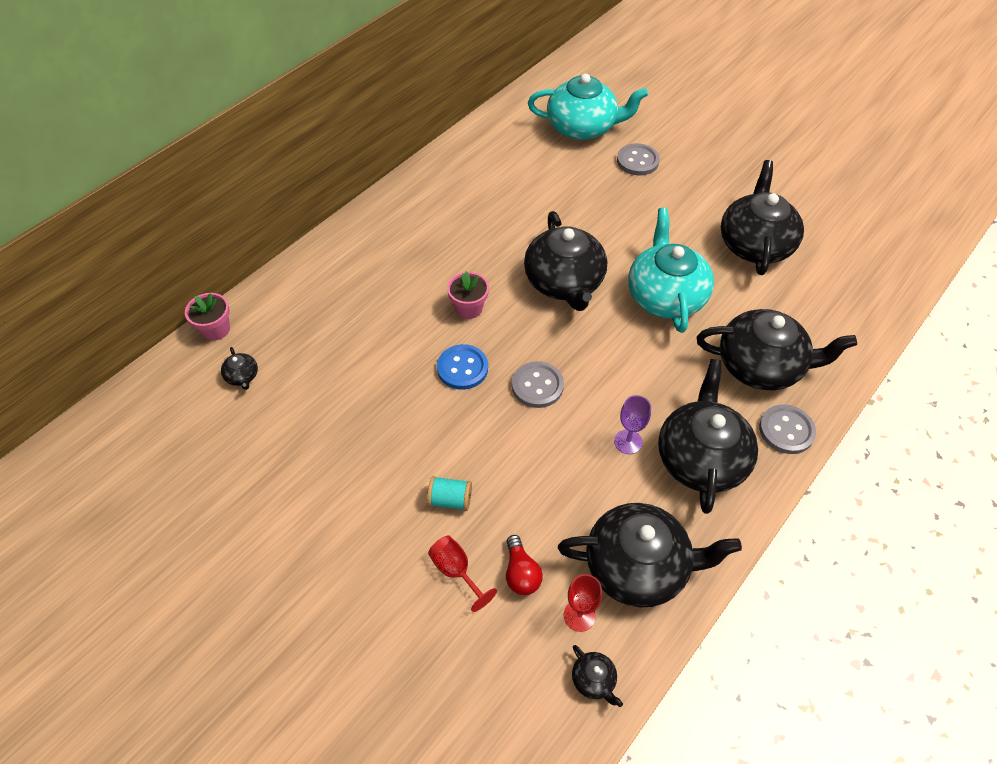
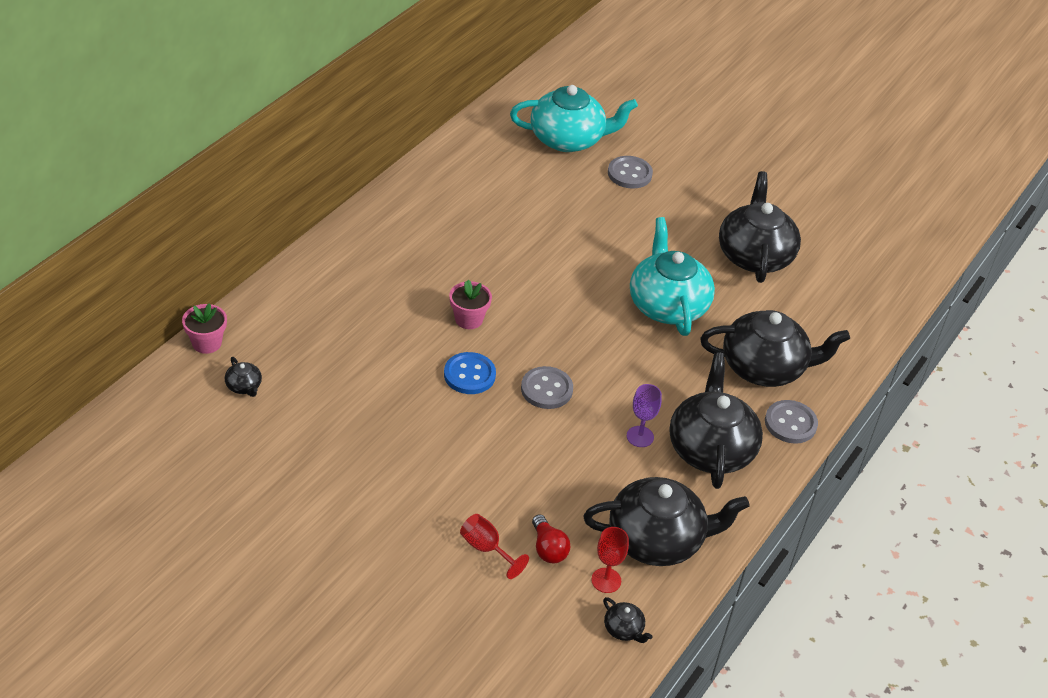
camera: 10 degrees left, 10 degrees down
(450, 500) = (473, 490): turquoise spool -> none
(564, 282) = (564, 293): black teapot -> none

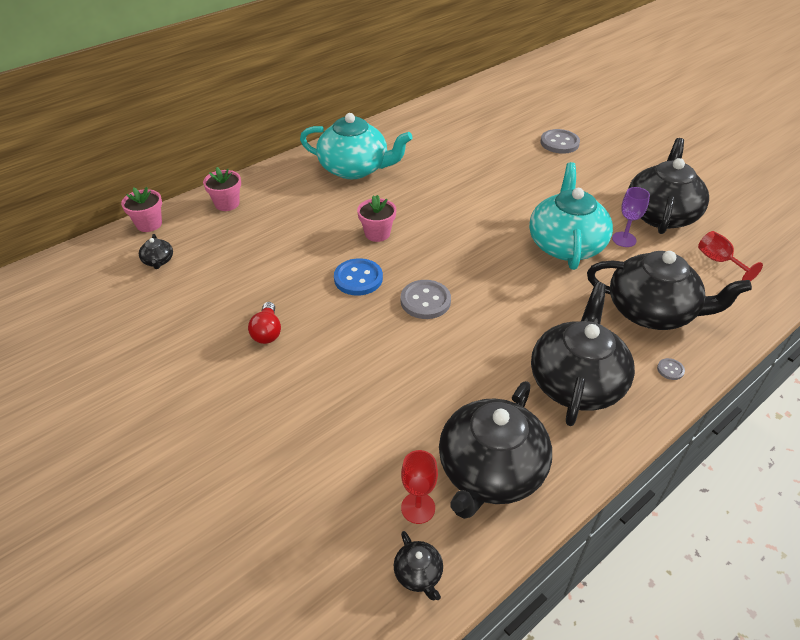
camera: 20 degrees right, 0 degrees up
(283, 304) = (227, 204): none -> pink flower pot
(486, 549) = (303, 447): red goblet -> red goblet (719, 261)
(548, 549) = (367, 459): red light bulb -> red light bulb (267, 332)
(568, 139) = (514, 115): turquoise teapot -> turquoise teapot (354, 169)
(640, 436) = (504, 358): purple goblet -> purple goblet (624, 239)
(657, 540) = (490, 471): black teapot -> black teapot turned 105 degrees clockwise
(790, 423) = (670, 370): grey button -> grey button, size x0.46

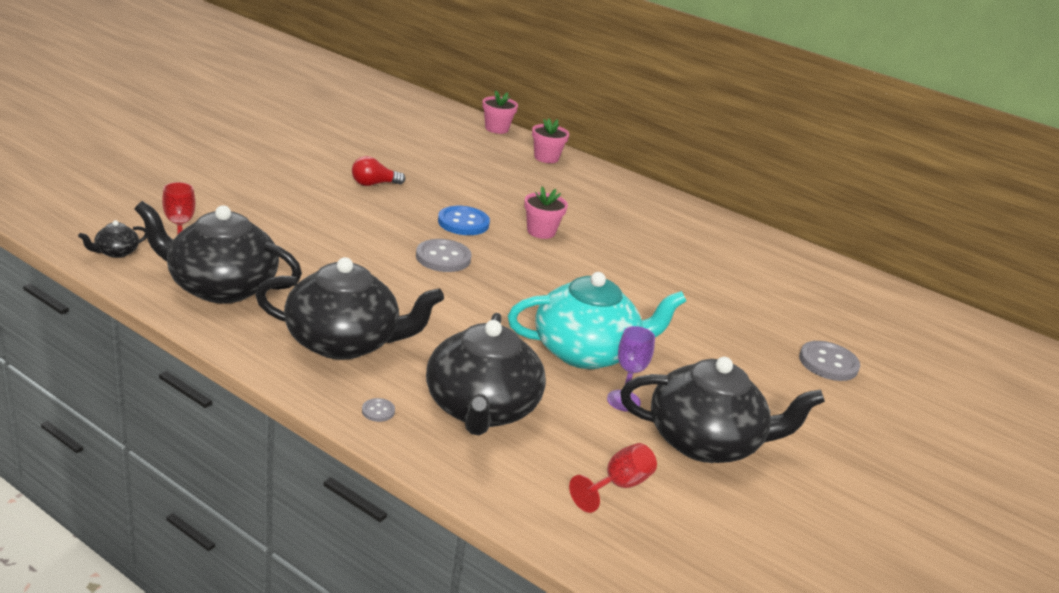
camera: 70 degrees right, 15 degrees down
(158, 261) = (448, 136): black teapot -> none
(354, 169) = (651, 218): turquoise teapot -> none

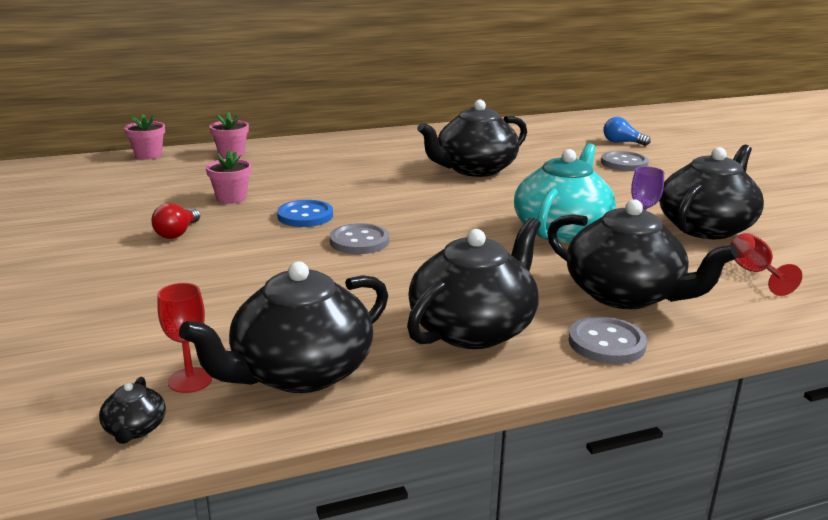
camera: 50 degrees left, 5 degrees down
(378, 411) = (606, 343): grey button -> grey button, size x2.16
(541, 232) = (357, 192): pink flower pot -> pink flower pot (231, 198)
(675, 276) = (474, 169): none -> black teapot
(898, 352) = (621, 142): none -> blue light bulb

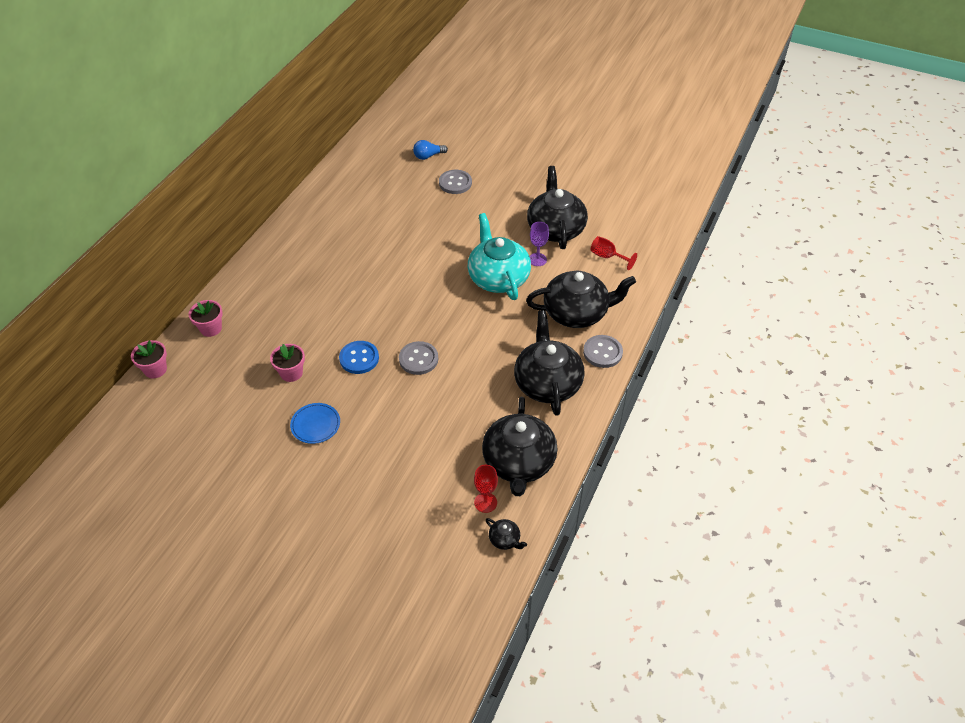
camera: 45 degrees left, 25 degrees up
(177, 233) = (315, 425): red light bulb -> blue plate
(474, 169) = (385, 245): black teapot -> none

